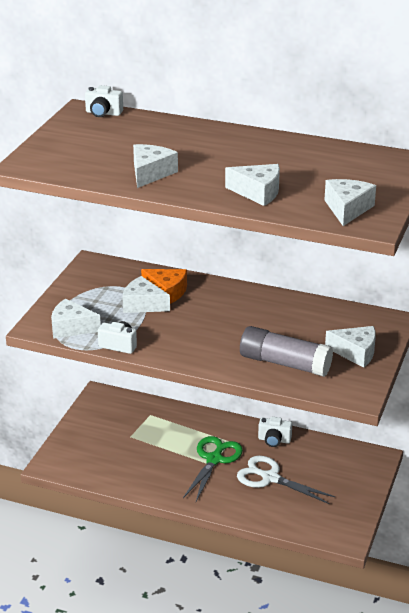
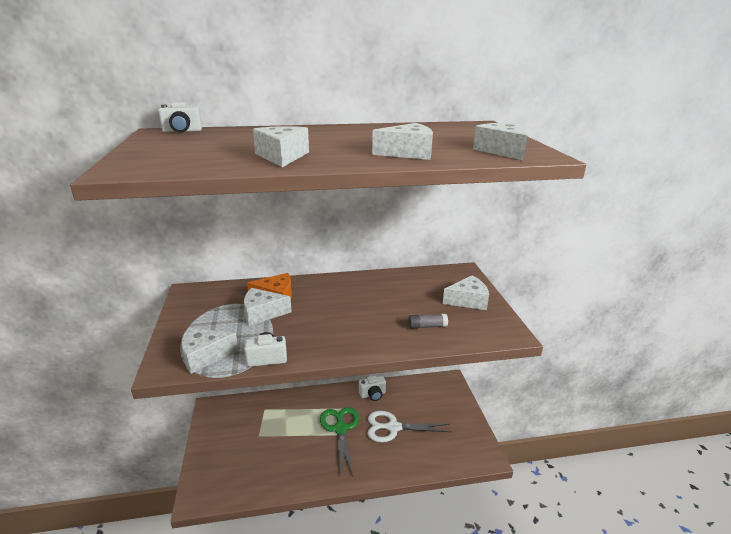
camera: 30 degrees left, 5 degrees down
(284, 363) = (427, 326): grey glue stick -> grey glue stick, size x0.45

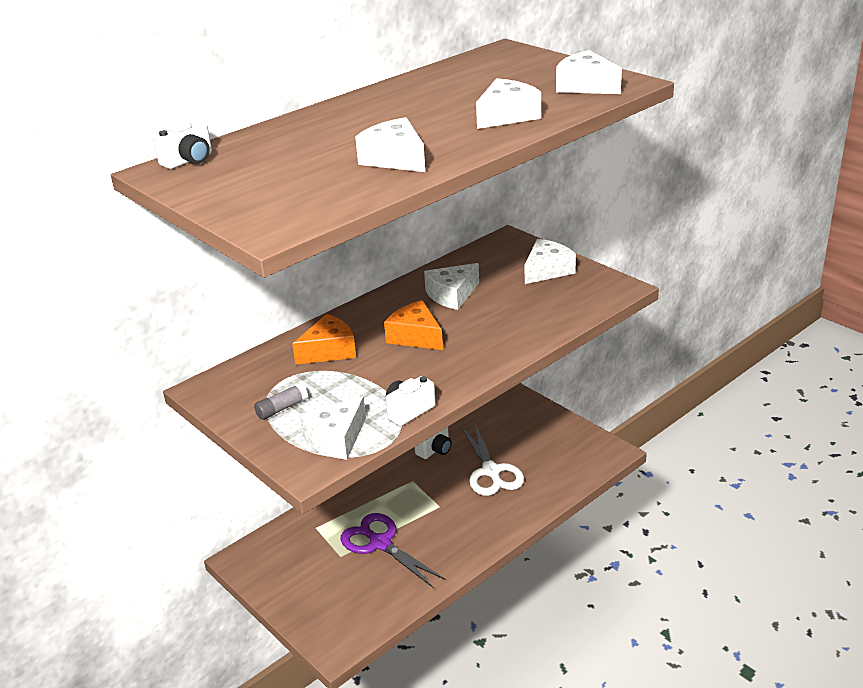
camera: 30 degrees left, 5 degrees up
(262, 313) = (338, 373): white cheese -> white cheese (452, 295)
(286, 440) = (380, 543): none -> purple scissors
(333, 309) = (415, 336): none -> orange cheese
(340, 429) = (432, 501): green scissors -> none
(393, 427) = (491, 471): white scissors -> white scissors turned 75 degrees counterclockwise
(427, 326) = (534, 313): grey glue stick -> grey glue stick (282, 408)

